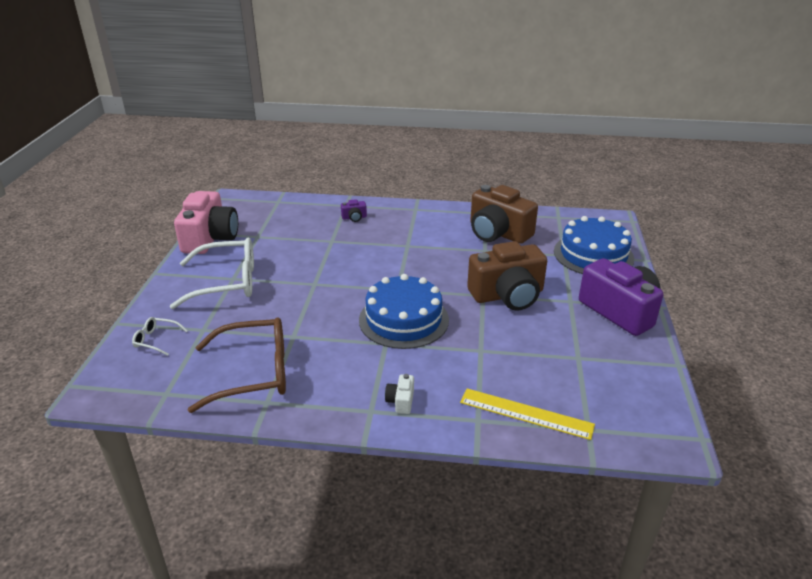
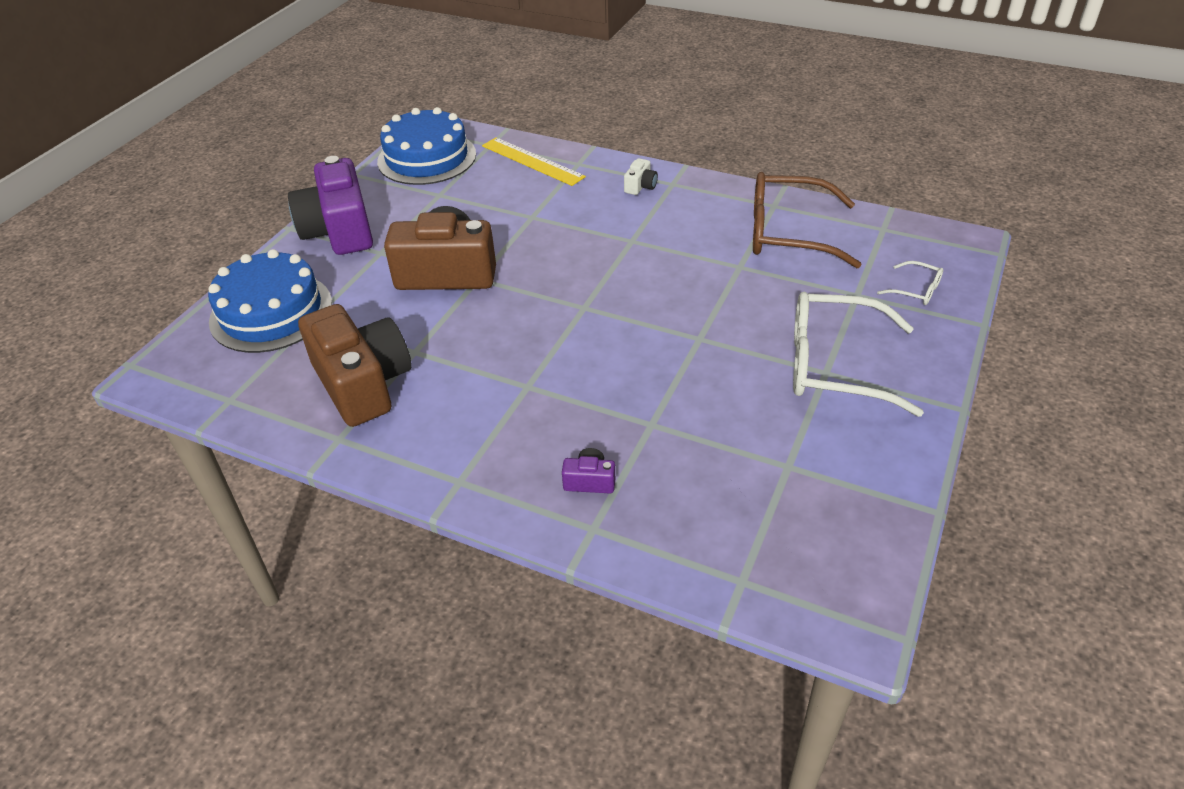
camera: 160 degrees left, 10 degrees up
(210, 238) = (882, 479): pink camera -> none
(403, 319) = (597, 263): blue cake -> blue cake (427, 158)

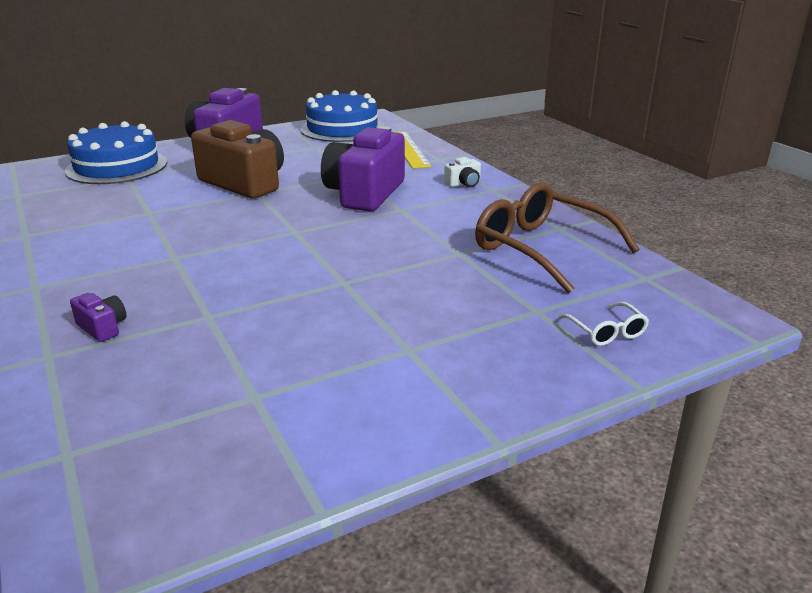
camera: 35 degrees right, 15 degrees down
(363, 383) = (91, 215): brown camera -> none
(576, 235) = (364, 193): none -> purple camera
(834, 365) = (425, 349): white glasses -> none

